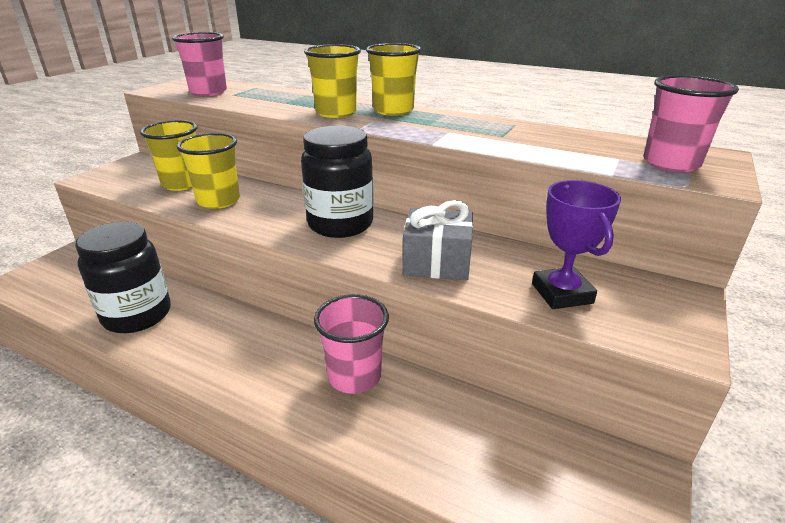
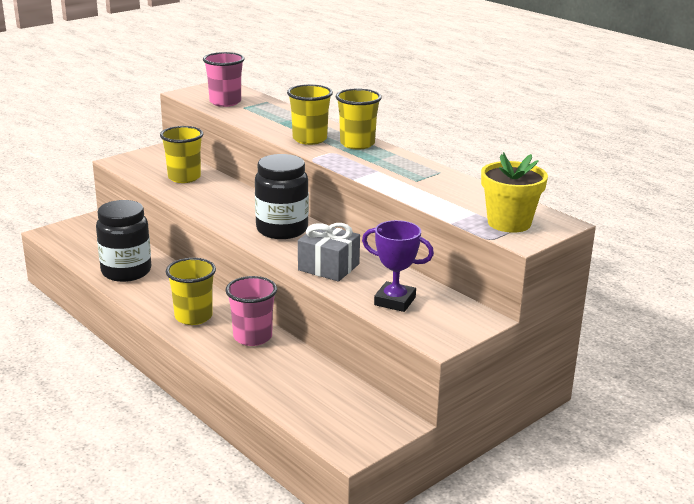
camera: 20 degrees right, 5 degrees down
(218, 201) = (204, 196): yellow cup -> yellow cup (193, 317)
(562, 293) = (395, 301): purple trophy -> purple trophy turned 75 degrees counterclockwise
(671, 163) = (509, 223): pink cup -> yellow flower pot

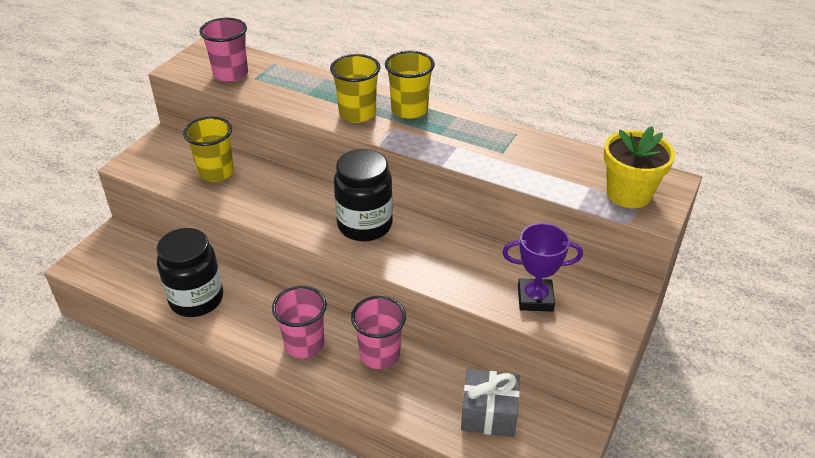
camera: 20 degrees left, 15 degrees up
(193, 317) = (304, 344): yellow cup -> pink cup
(328, 267) = (443, 268): grey gift -> grey gift (489, 413)

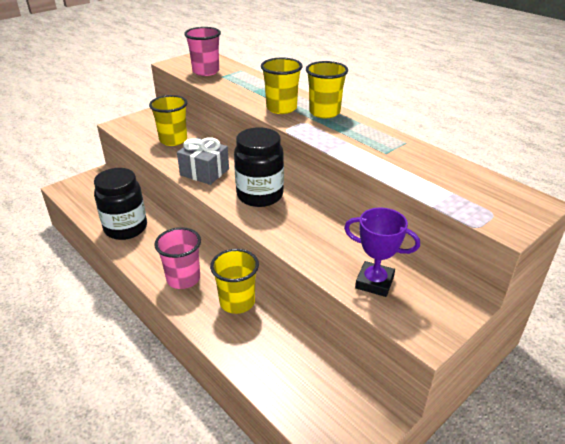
camera: 20 degrees right, 5 degrees down
(379, 354) = (237, 302): pink cup -> yellow cup
(489, 413) = (304, 376): grey gift -> grey gift (204, 172)
(628, 194) = (489, 205): yellow flower pot -> none

